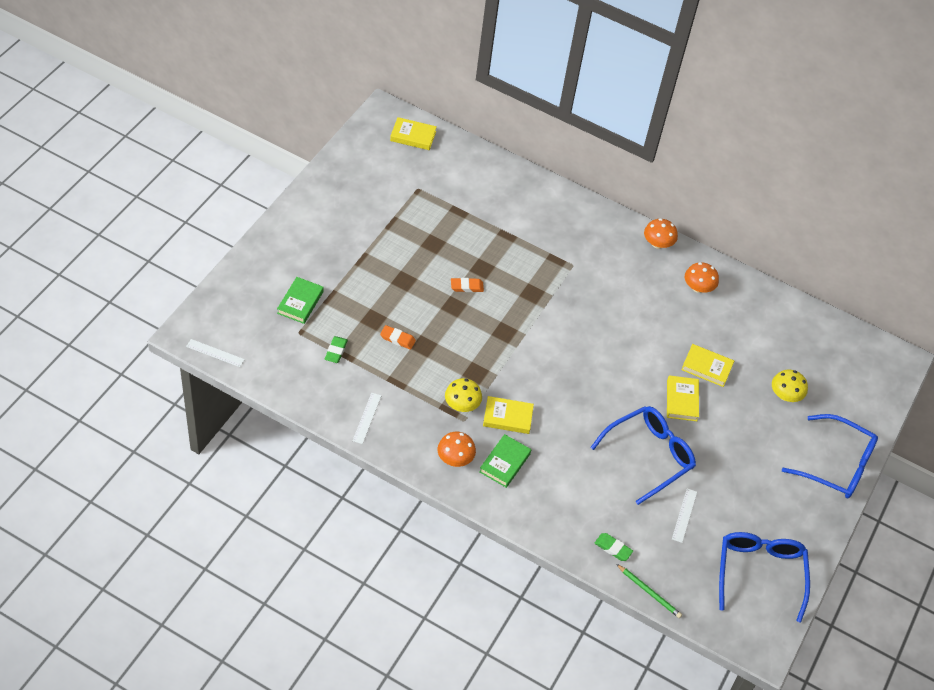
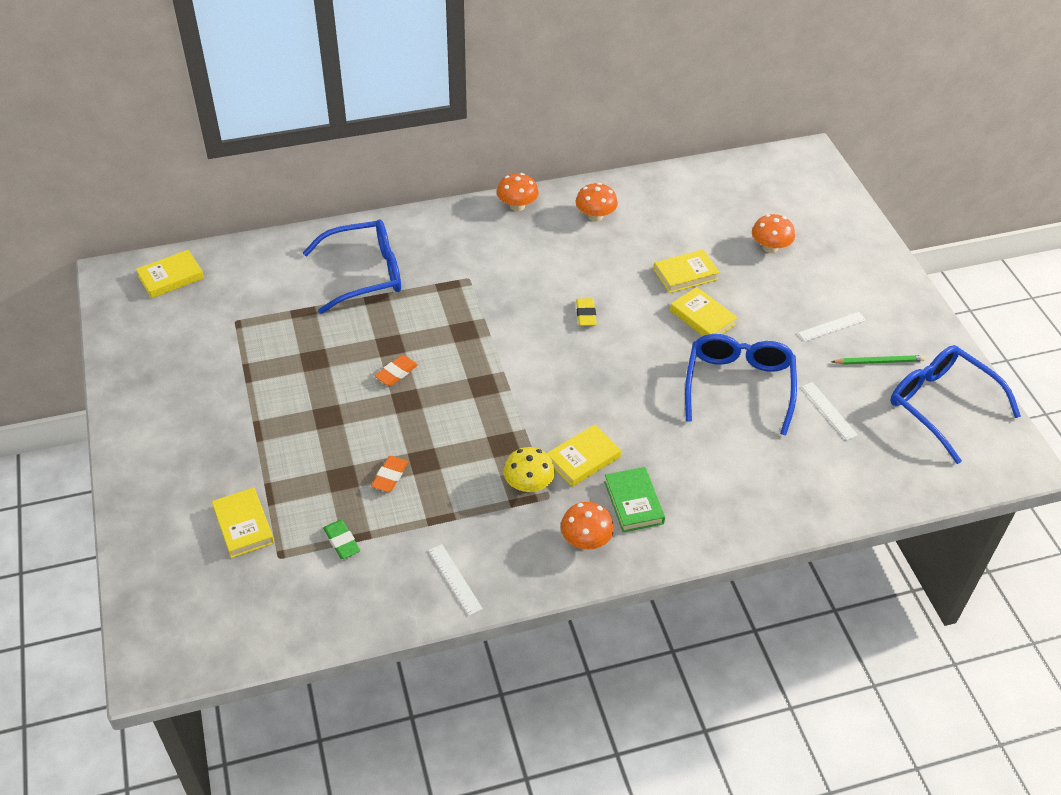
camera: 40 degrees left, 5 degrees down
(215, 353) = (209, 659): white ruler -> white ruler (832, 326)
(300, 302) = (243, 525): green book -> yellow book
(397, 339) = (390, 476): orange eraser -> orange eraser turned 45 degrees counterclockwise
(613, 341) = (586, 314): none -> yellow eraser
(613, 548) = (816, 492): green eraser -> none
(649, 592) = (890, 502): green pencil -> green pencil (878, 362)
(785, 395) = (770, 247): yellow mushroom -> orange mushroom
(836, 465) = (875, 270): blue glasses -> blue glasses (365, 274)

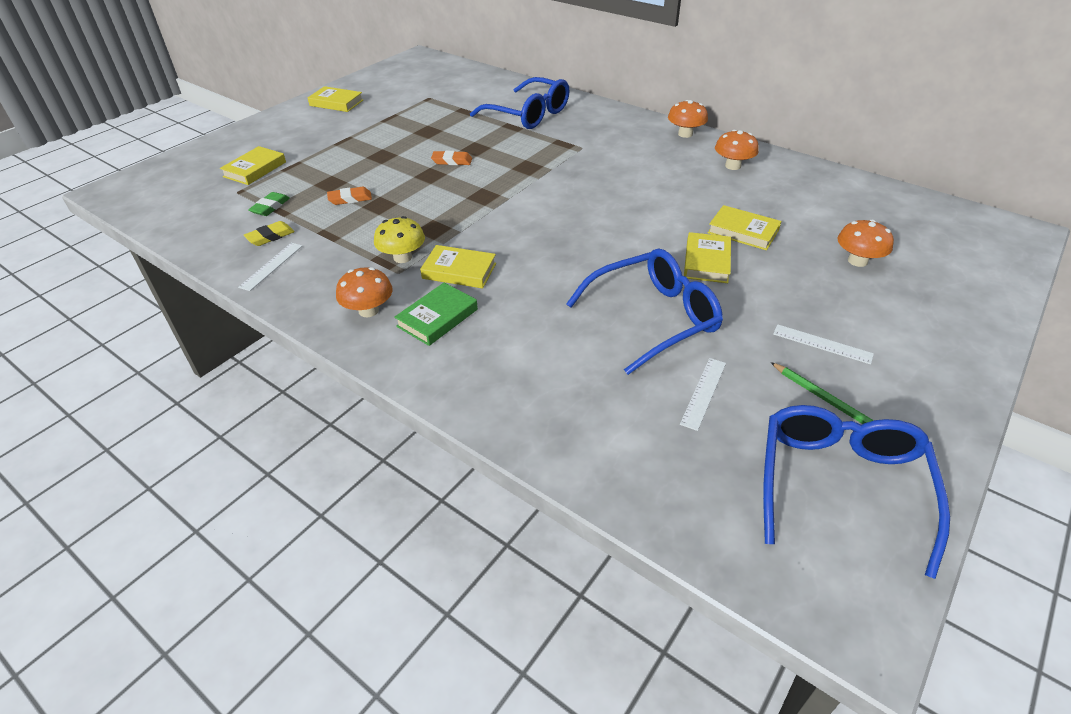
camera: 55 degrees right, 5 degrees down
(171, 277) = (439, 68): yellow book -> yellow book (336, 103)
(586, 314) = (620, 206): yellow eraser -> yellow eraser (270, 236)

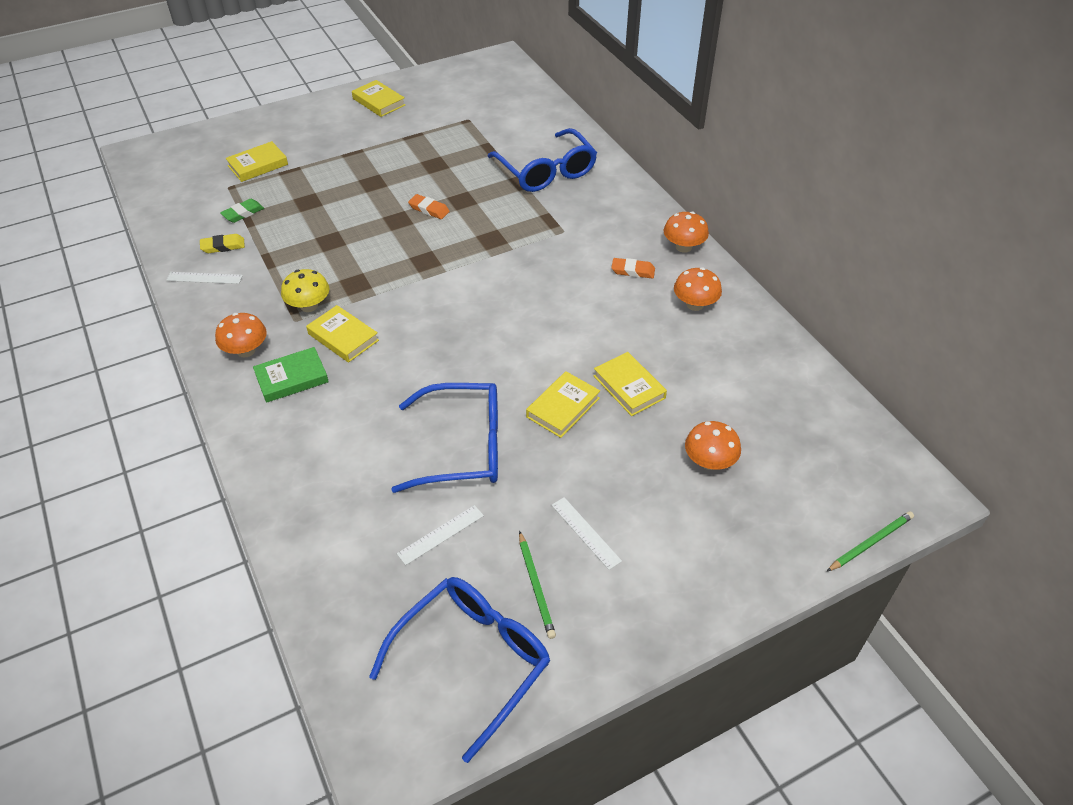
camera: 25 degrees right, 5 degrees up
(271, 266) = (204, 278): white ruler -> white ruler turned 45 degrees clockwise
(350, 199) = (311, 226): orange eraser -> orange eraser (633, 271)
(1025, 274) = (870, 542): none -> green pencil

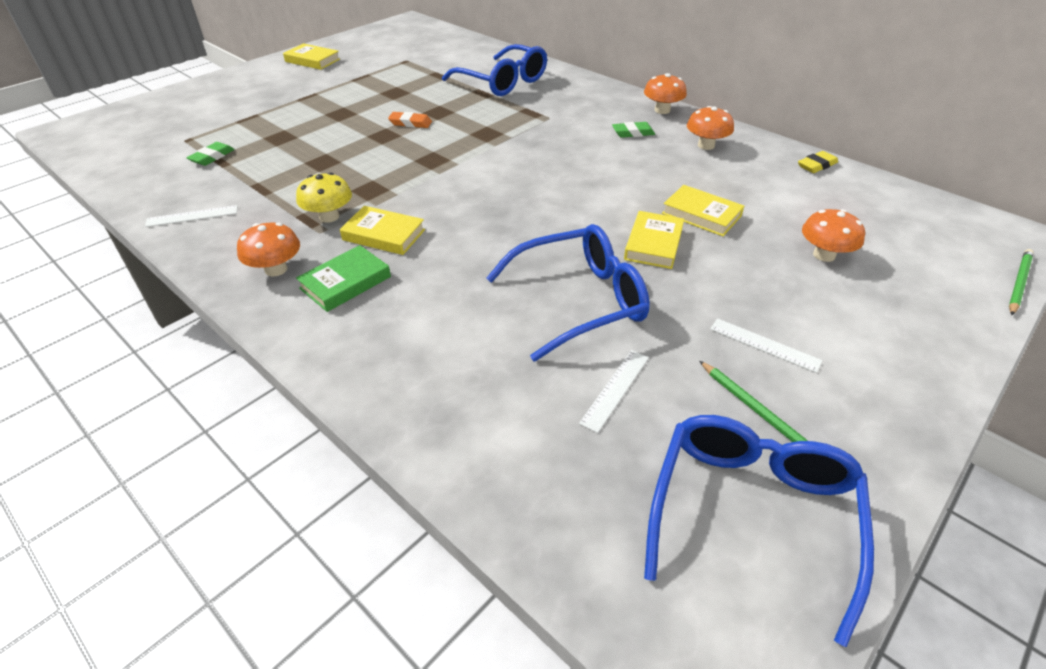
camera: 20 degrees left, 5 degrees down
(223, 246) = (202, 186): yellow eraser -> yellow eraser (817, 165)
(258, 165) = (210, 119): yellow book -> none
(633, 271) = (633, 133): orange eraser -> green eraser

